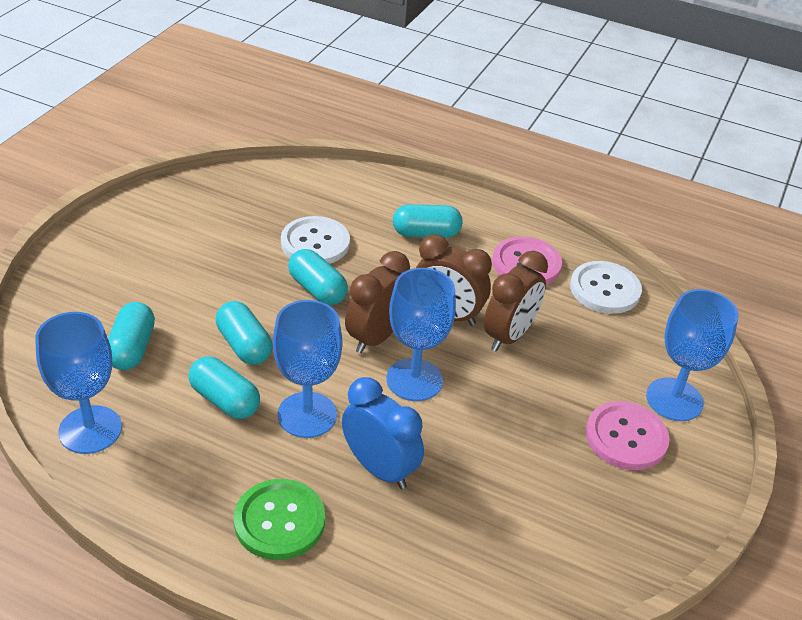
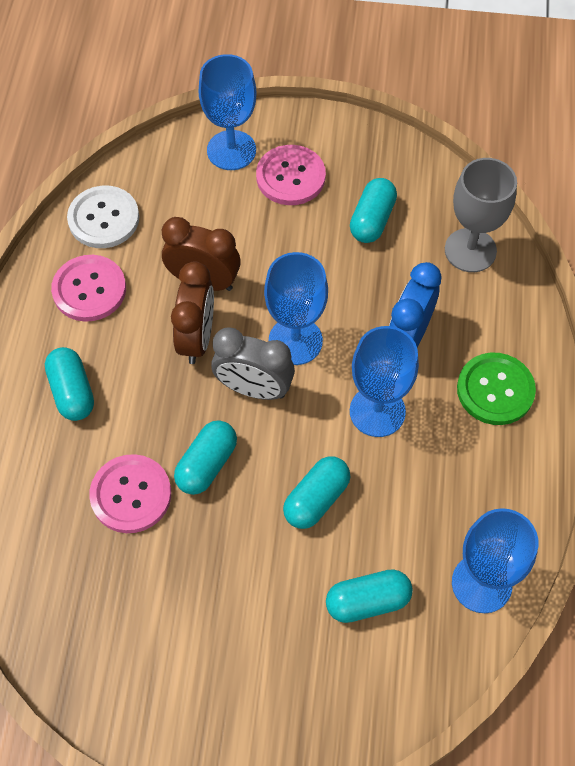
camera: 105 degrees left, 20 degrees up
(225, 400) = (392, 485): turquoise capsule -> turquoise capsule (372, 220)
(315, 243) = (131, 495): white button -> pink button
(376, 337) = (254, 389): brown clock -> grey clock
(472, 570) = (470, 250): none -> grey goblet

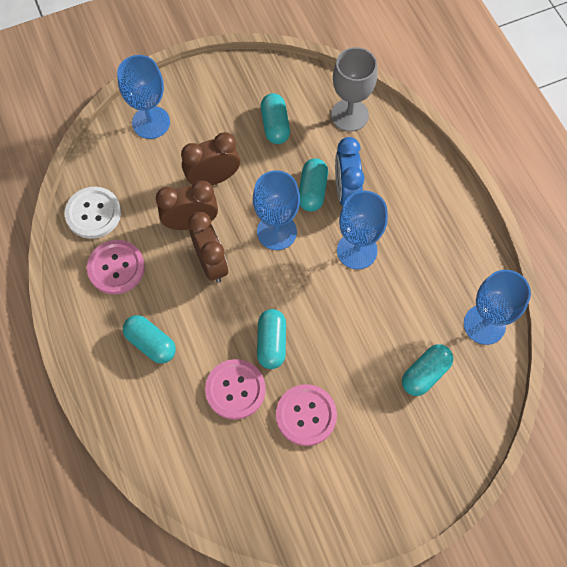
camera: 30 degrees left, 5 degrees up
(254, 389) = (270, 277): grey clock -> none
(261, 245) = (213, 178): none -> brown clock
(290, 177) = (203, 122): pink button -> pink button (306, 415)
(316, 499) = (354, 327): turquoise capsule -> turquoise capsule (312, 191)
(495, 390) = (419, 199): green button -> none

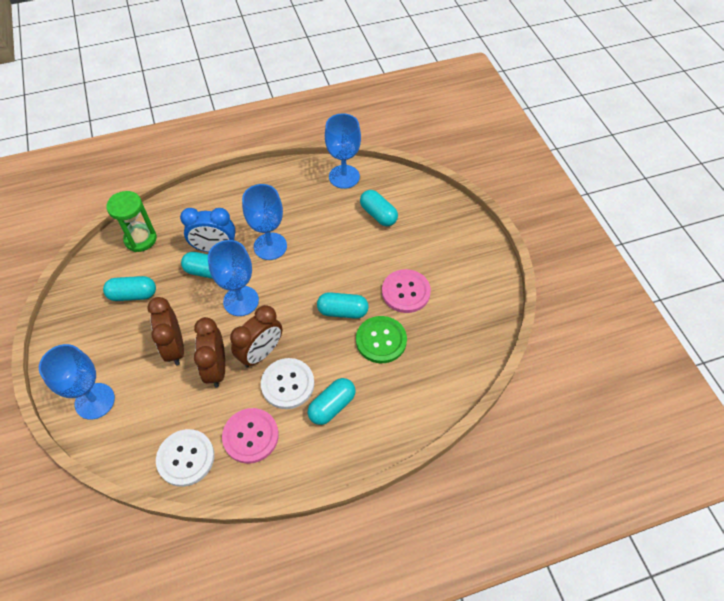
camera: 85 degrees left, 10 degrees down
(175, 295) = (287, 384): none -> white button
(211, 263) = (261, 353): brown clock -> brown clock turned 150 degrees clockwise
(235, 390) = (381, 340): pink button -> green button
(349, 115) = (140, 239): grey goblet -> green hourglass

